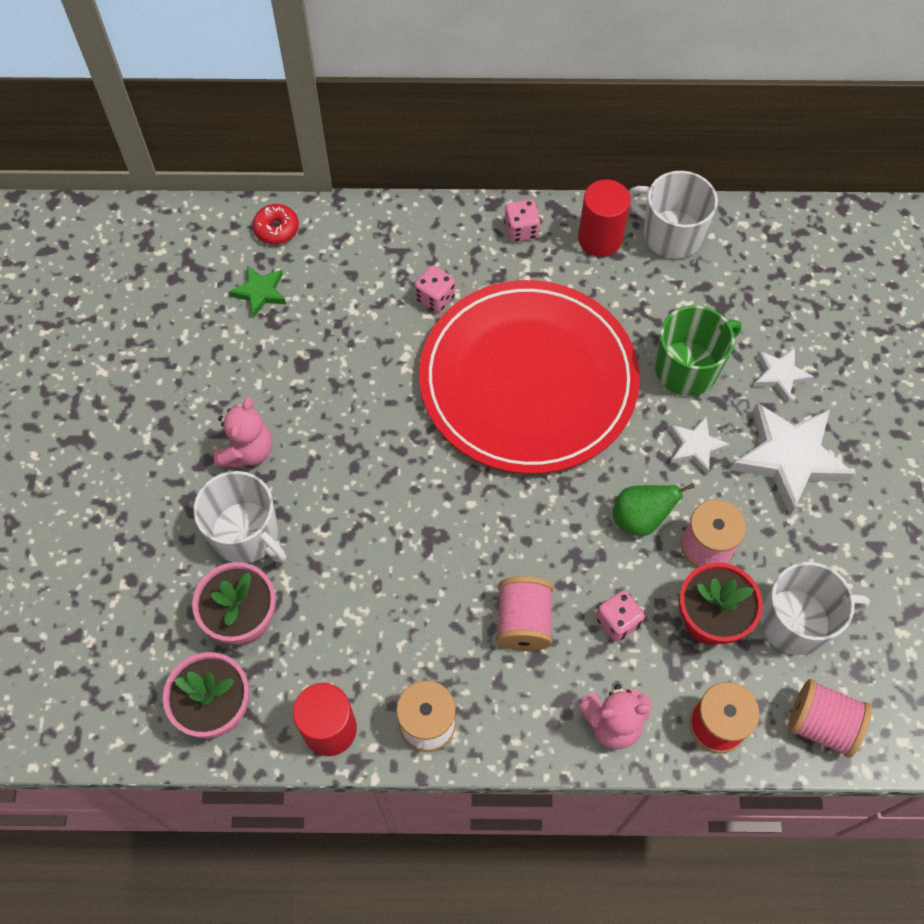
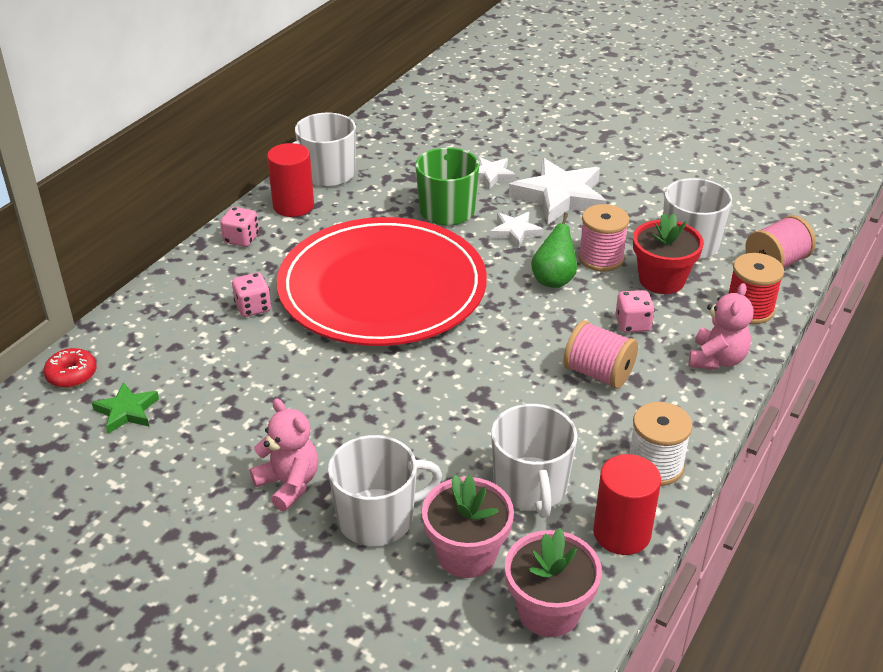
camera: 60 degrees left, 25 degrees down
(343, 632) = (531, 487): none -> white mug

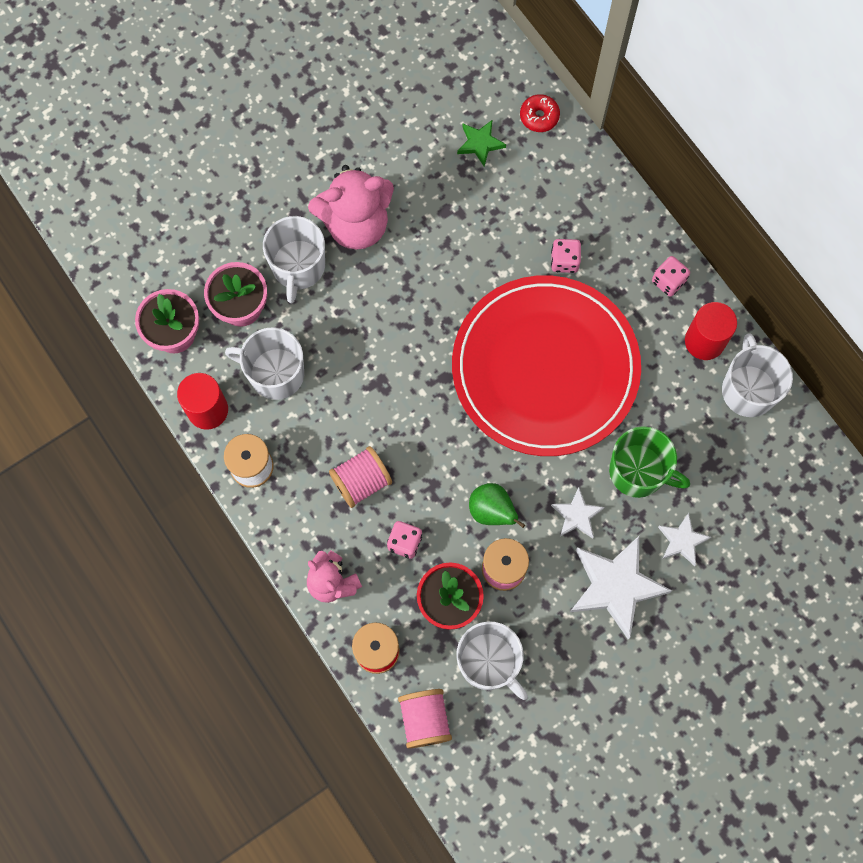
camera: 115 degrees right, 35 degrees up
(289, 484) = (356, 224): pink teddy bear -> pink teddy bear, size x1.64

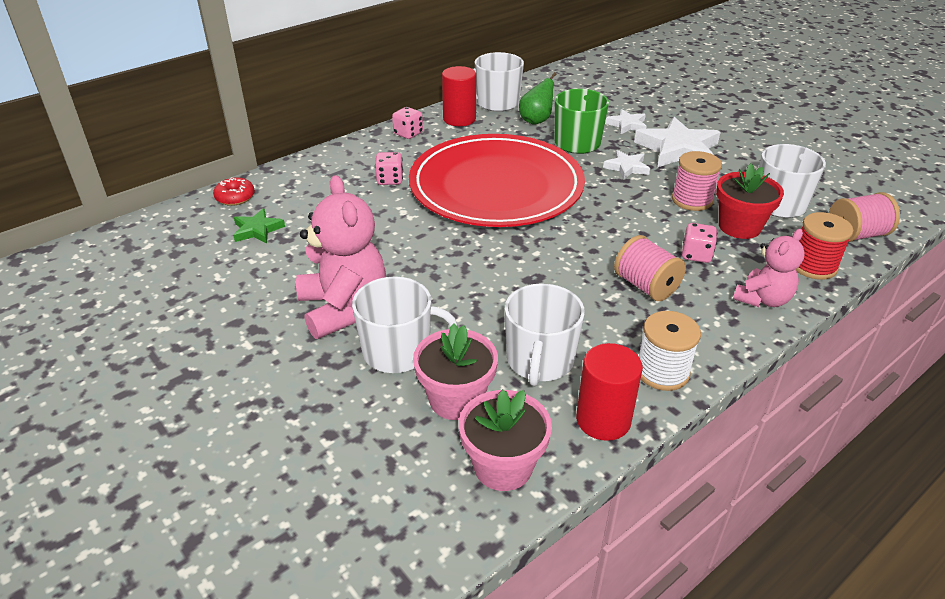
camera: 95 degrees left, 35 degrees down
(492, 511) = (642, 208): green pear -> green pear (536, 120)

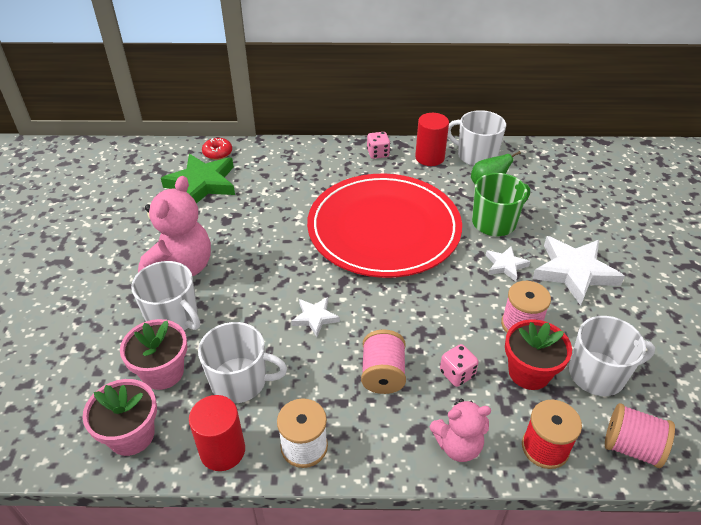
camera: 40 degrees right, 5 degrees up
(257, 230) = (202, 183): green star -> green star, size x1.91
(390, 180) = (320, 186): pink dice -> none
(540, 361) = (240, 381): white mug -> white mug turned 135 degrees counterclockwise
(627, 125) = (559, 226): white star -> white star (315, 318)

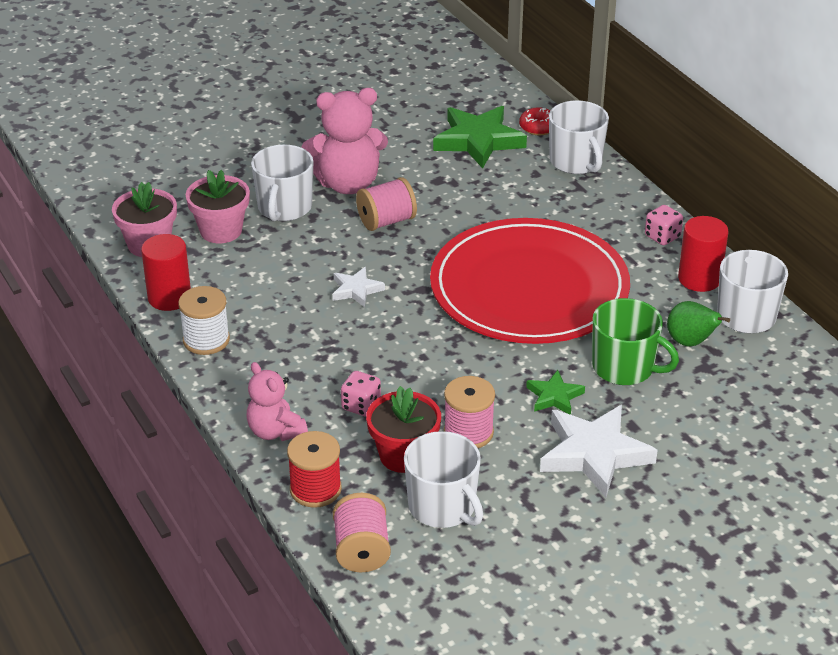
camera: 60 degrees right, 5 degrees down
(240, 381) = (245, 276): white mug -> white mug (576, 161)
(383, 374) = (321, 357): pink spool -> pink spool (386, 221)
(505, 265) = (554, 396): white star -> green star

